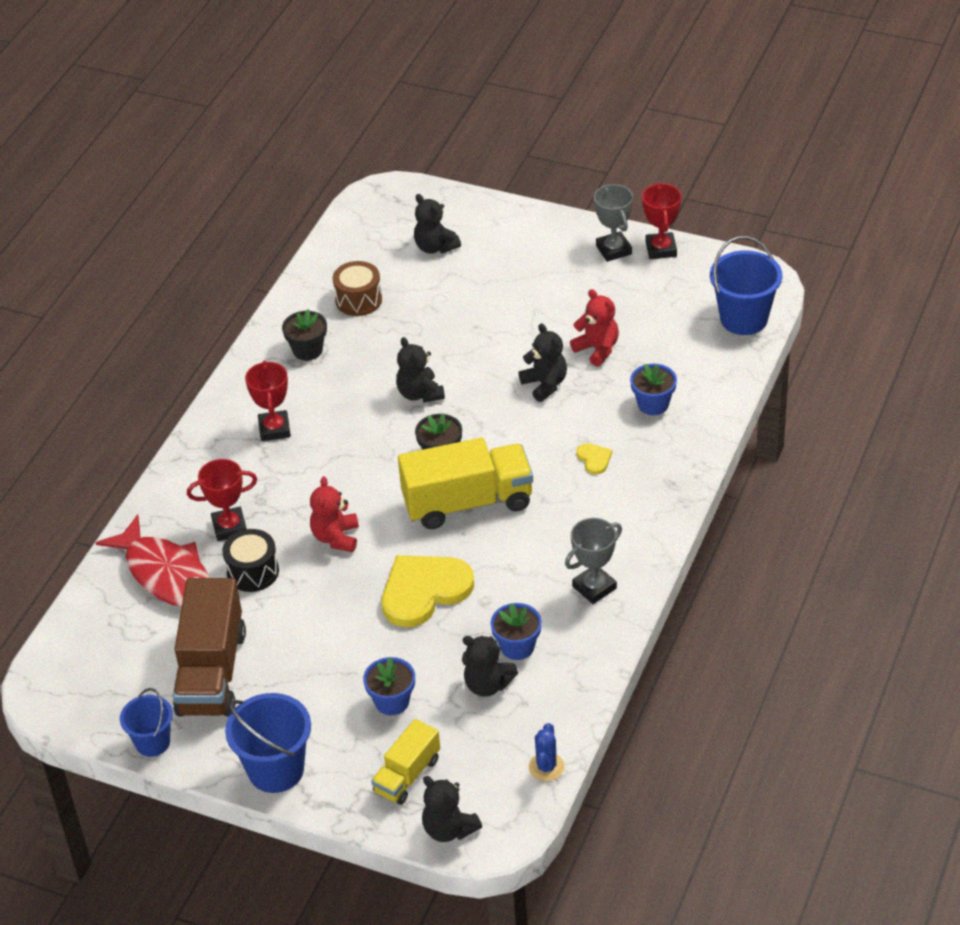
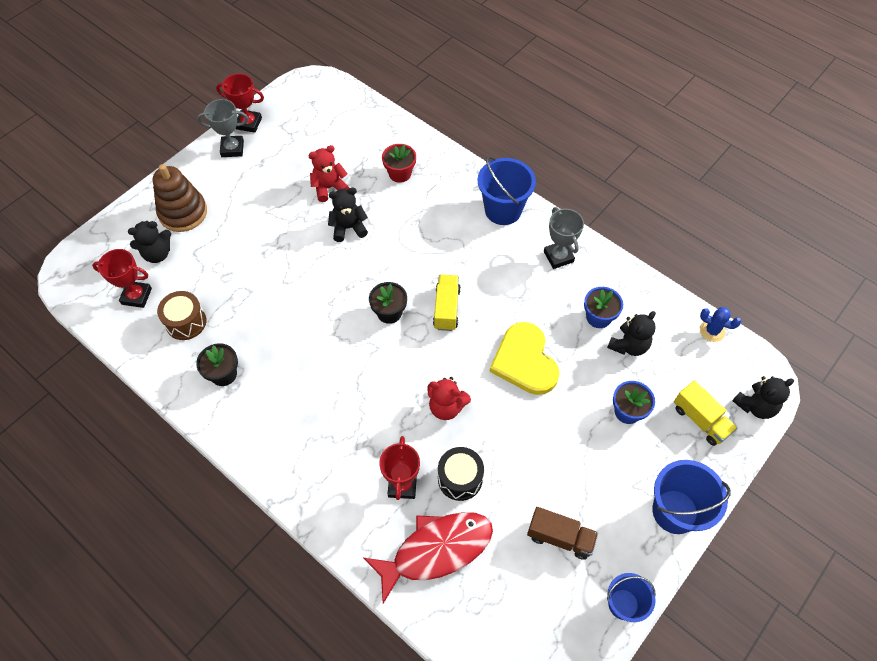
camera: 75 degrees left, 15 degrees up
(212, 672) = (560, 537): brown truck -> brown truck, size x0.56
(274, 429) = (304, 422): red trophy -> red trophy (136, 296)
(420, 394) = (317, 308): black teddy bear -> none
(468, 502) = (446, 308): yellow truck -> yellow truck, size x0.56
(500, 245) = (183, 213): none -> brown stacking toy
(594, 459) = (437, 221): yellow heart -> none
(653, 404) = (400, 173): blue flower pot -> red flower pot
(744, 319) = (344, 103): blue bucket -> blue bucket (503, 210)

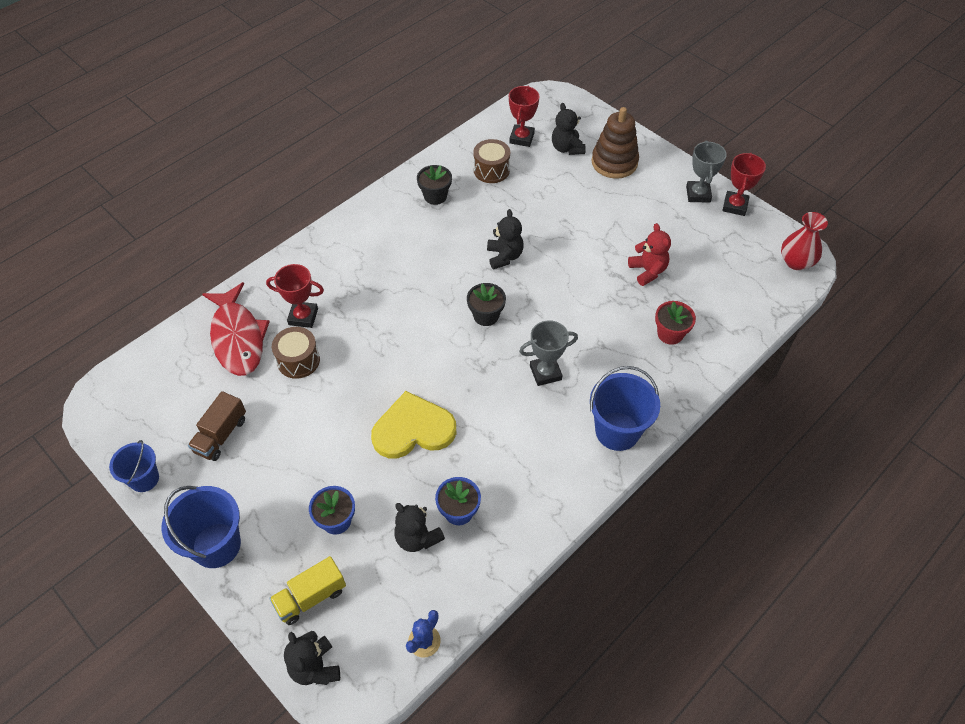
camera: 95 degrees right, 5 degrees down
(316, 88) = (796, 262): none -> red vase
(348, 228) = (593, 286): black teddy bear -> black teddy bear (504, 256)
(446, 308) = (485, 364): yellow truck -> none
(446, 407) = (373, 355): red teddy bear -> none
(460, 478) = (298, 360): black drum -> brown drum
(558, 257) = (546, 481): grey trophy -> grey trophy (545, 373)

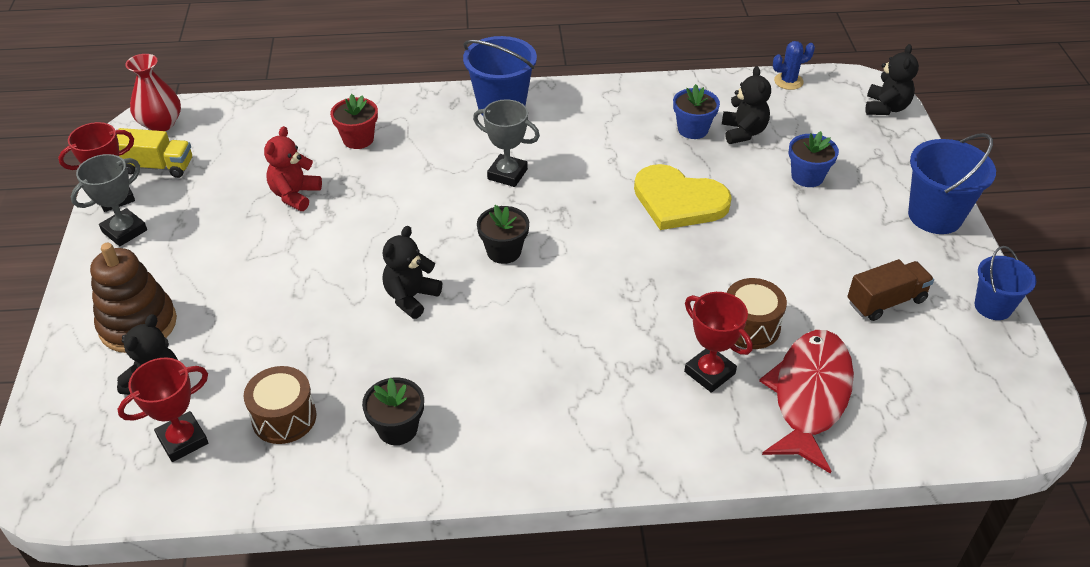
camera: 140 degrees left, 10 degrees down
(311, 597) = (864, 143): yellow truck -> yellow truck (157, 166)

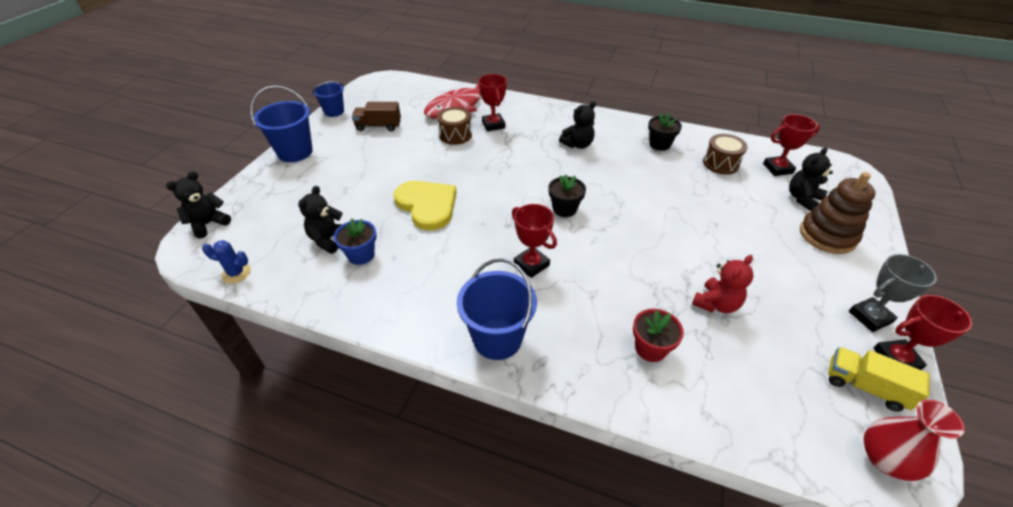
camera: 155 degrees left, 0 degrees up
(411, 297) = (636, 200): black teddy bear -> black teddy bear (577, 144)
(507, 174) = (531, 264): grey trophy -> red trophy
(807, 177) = (330, 194): blue flower pot -> none

